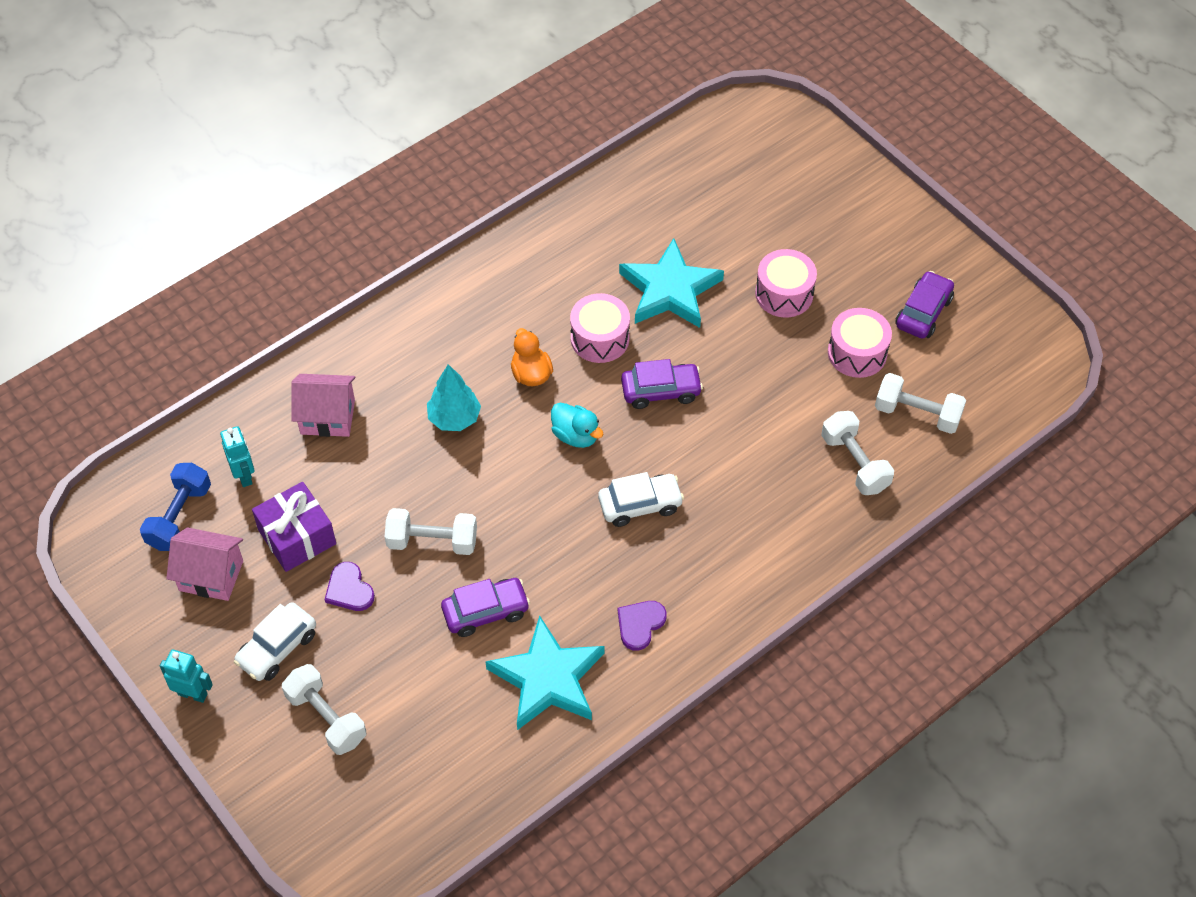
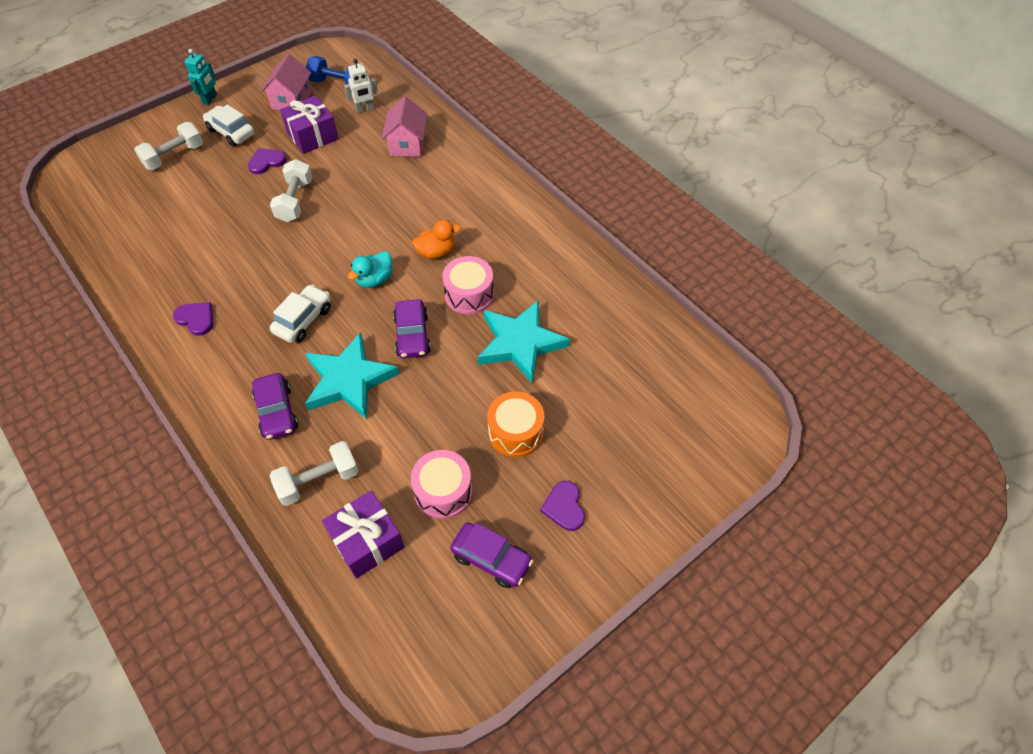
camera: 90 degrees right, 0 degrees up
(244, 475) = (365, 109): turquoise robot -> white robot
(454, 418) = (399, 209): turquoise tree -> none
(486, 612) = (231, 230): purple car -> purple car (277, 412)
(547, 678) = (167, 265): turquoise star -> turquoise star (349, 380)
(640, 505) = (303, 320): white car -> white car turned 135 degrees counterclockwise
(784, 294) = (515, 432): pink drum -> orange drum
(864, 256) = (564, 507): none -> purple heart
(917, 413) = (367, 541): white dumbbell -> purple gift

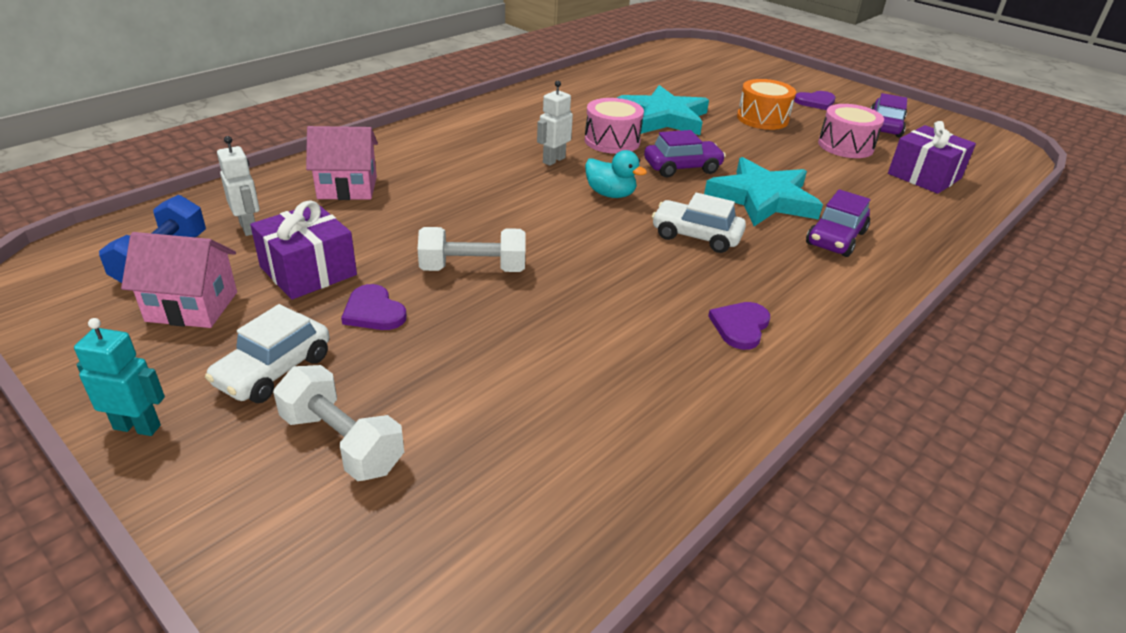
camera: 100 degrees left, 20 degrees down
(277, 412) = (835, 238): purple car -> purple car turned 150 degrees clockwise
(318, 481) = (891, 205): white dumbbell -> none
(436, 252) = (553, 160): orange duck -> white robot

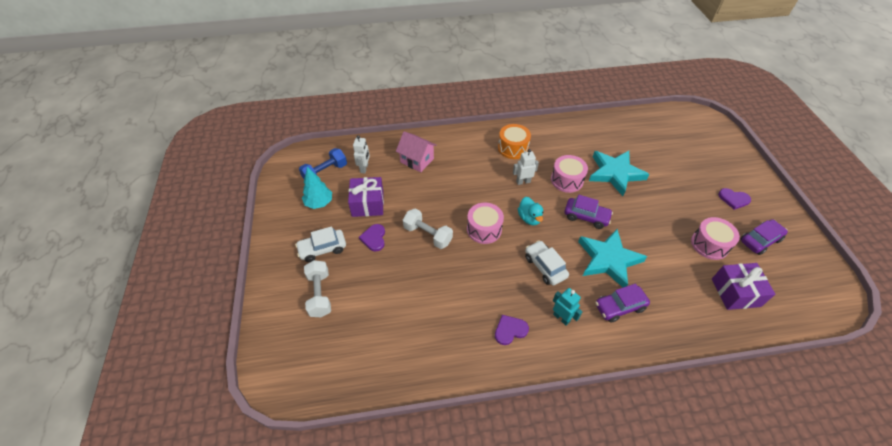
camera: 40 degrees right, 15 degrees up
(137, 427) = (271, 251): turquoise robot -> turquoise robot (561, 318)
(192, 306) = (319, 203): pink house -> turquoise tree
(559, 229) = (484, 229): none -> pink drum
(762, 119) = (678, 199): orange drum -> orange drum (513, 148)

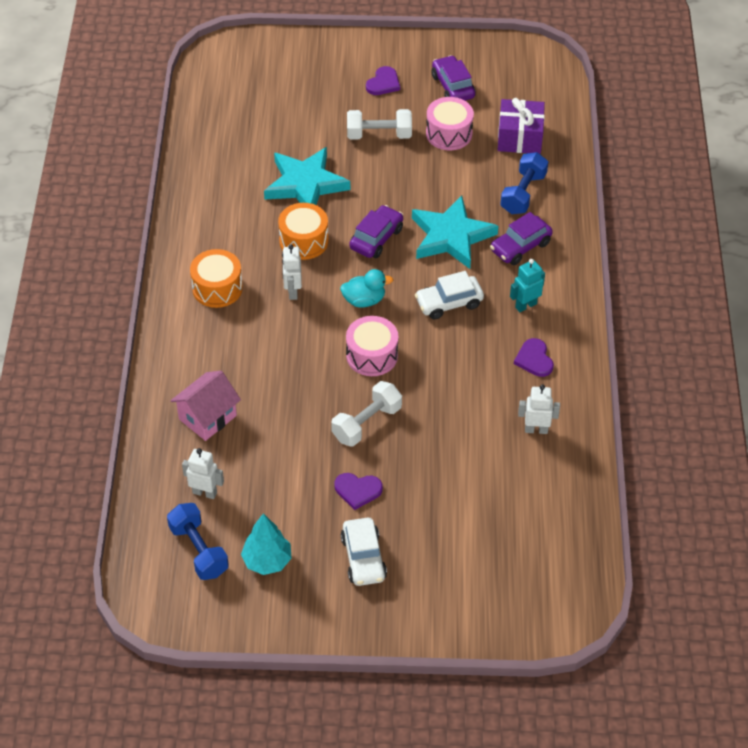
camera: 80 degrees left, 0 degrees up
(320, 294) = (444, 563): white dumbbell -> white dumbbell (379, 135)
(367, 204) = (286, 493): purple gift -> none
(443, 339) = (536, 429): none -> white robot
(567, 180) = (303, 241): pink drum -> orange drum
(619, 307) = (520, 247): purple car -> purple car turned 60 degrees clockwise
(676, 302) = (523, 193): none -> blue dumbbell

